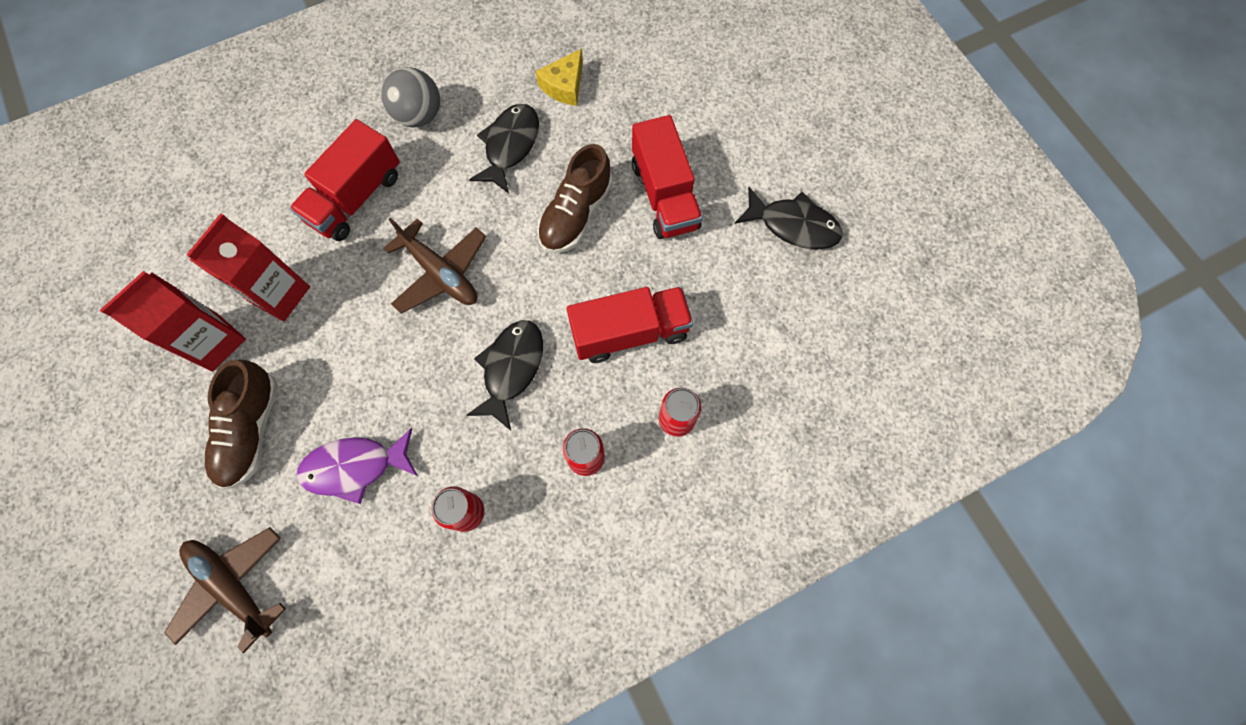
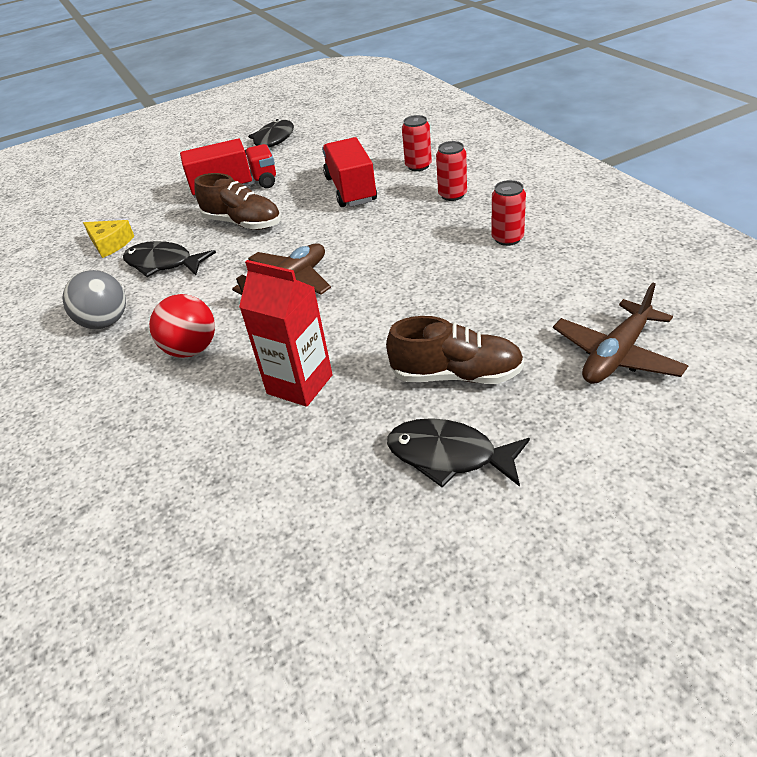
camera: 85 degrees left, 30 degrees down
(215, 342) = (355, 426): red carton -> none
(355, 467) = (481, 301): purple fish -> none
(356, 198) = (191, 349): red truck -> red ball
(511, 369) = (382, 235): black fish -> black fish (449, 456)

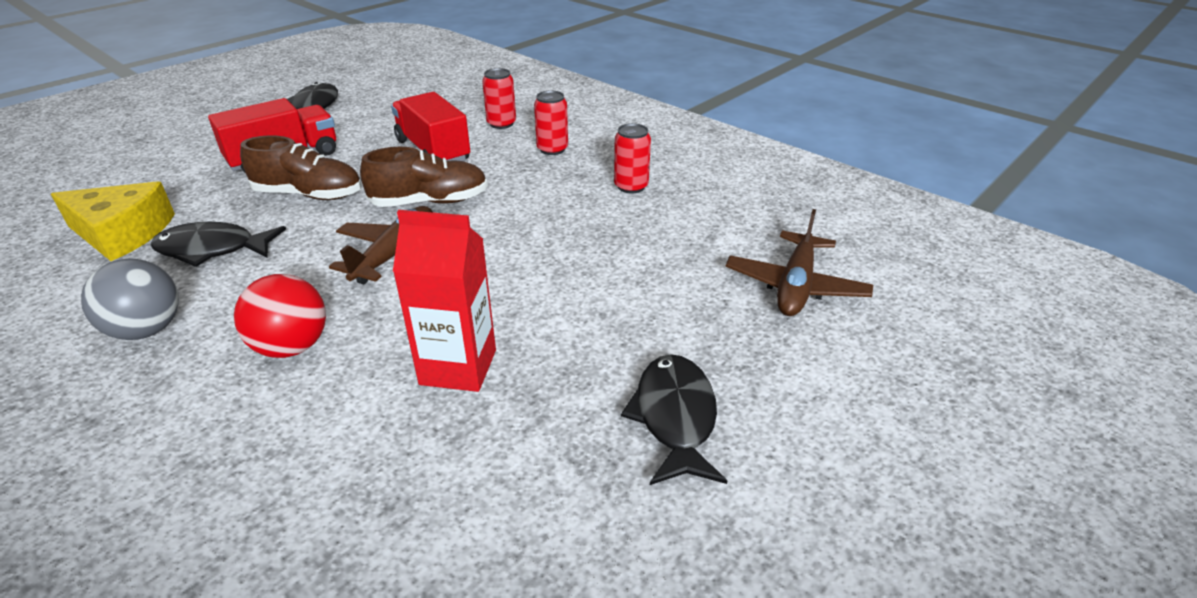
camera: 25 degrees left, 5 degrees down
(110, 244) = (122, 233): yellow cheese -> yellow cheese, size x1.55
(449, 456) = (675, 418): black fish -> black fish turned 90 degrees clockwise
(456, 375) = (642, 329): brown shoe -> brown shoe (430, 202)

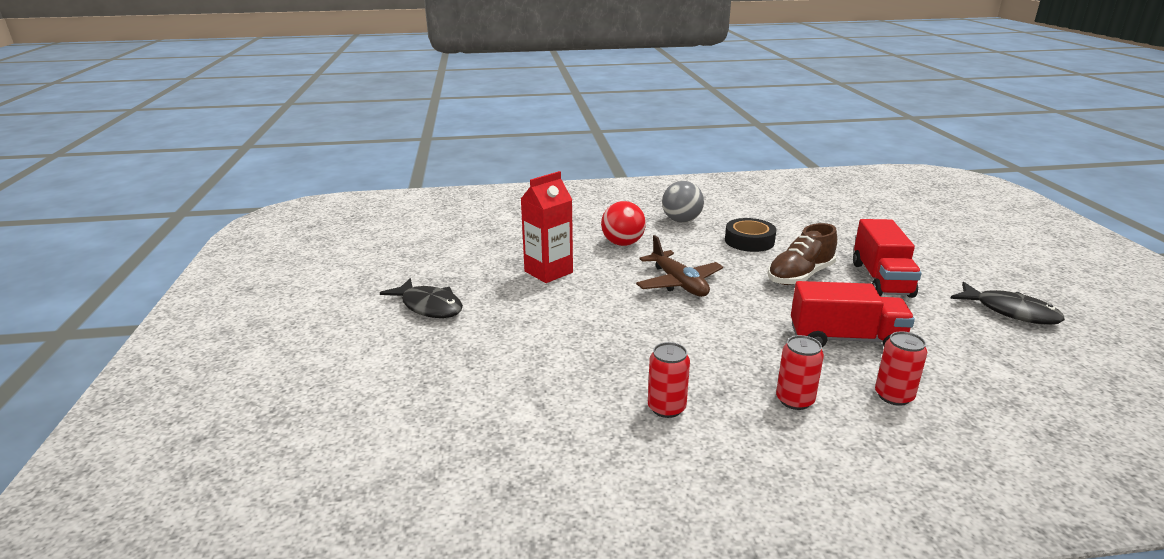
camera: 130 degrees right, 10 degrees down
(122, 233) = (797, 224): yellow cheese -> none
(213, 249) = (749, 241): black fish -> black tape
(430, 202) = (741, 311): brown shoe -> none
(795, 286) = (435, 403): brown plane -> none

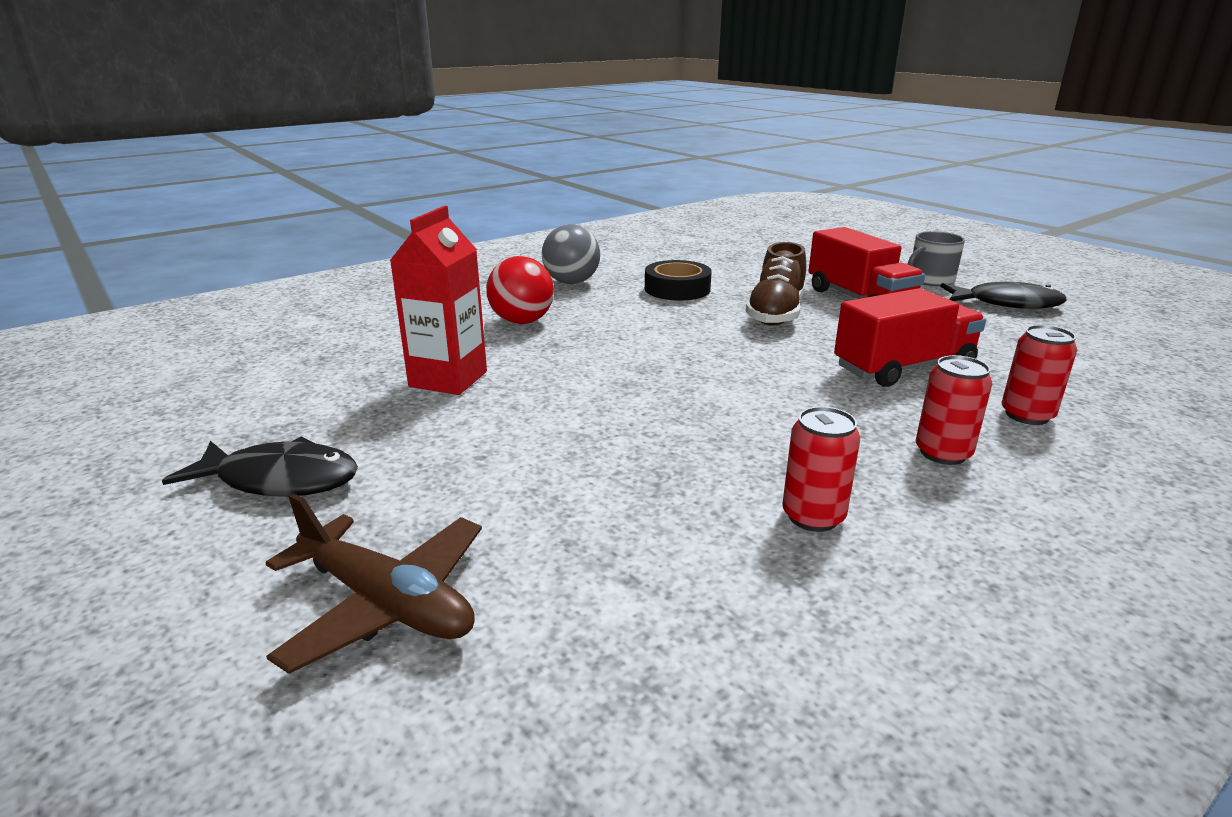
camera: 30 degrees left, 0 degrees up
(678, 283) = (647, 352): brown plane -> brown plane (386, 603)
(968, 276) = (930, 280): none -> grey mug

